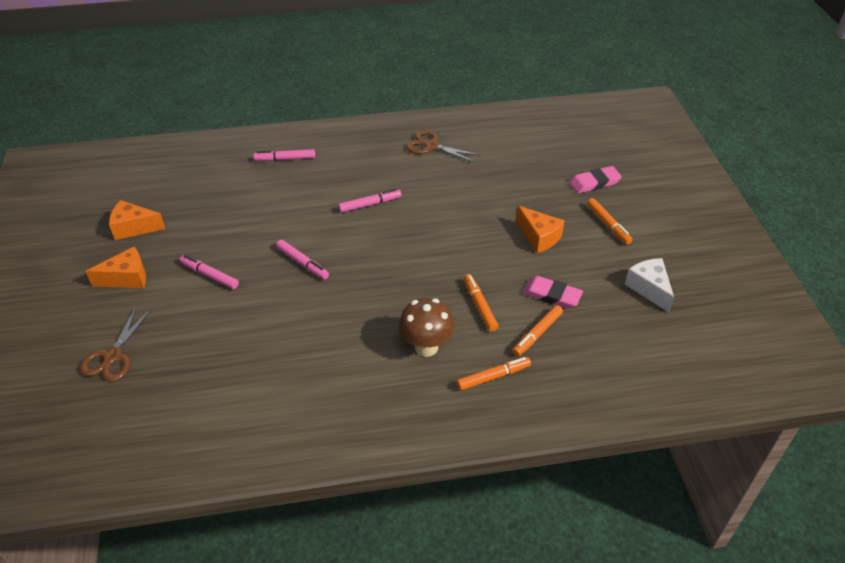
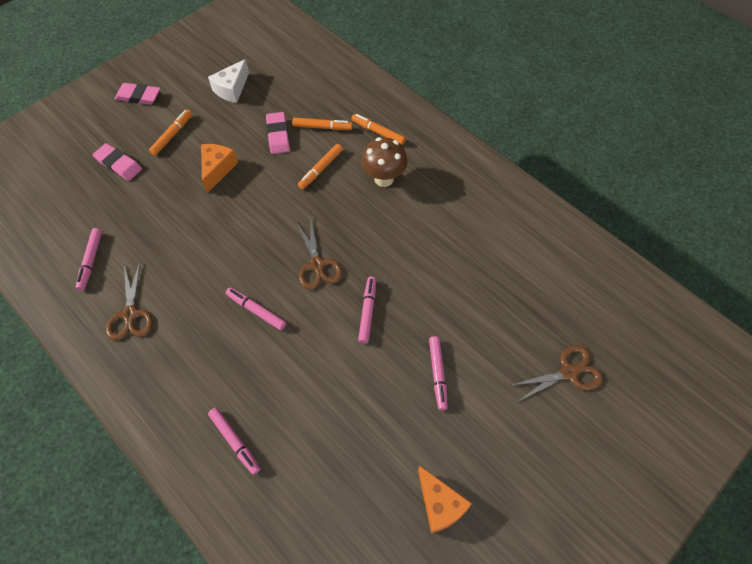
camera: 125 degrees left, 15 degrees up
(127, 278) = (497, 443): orange cheese -> none
(376, 255) = (317, 265): none -> brown scissors
(498, 142) = (91, 261): none -> pink marker
(682, 220) = (138, 96): none -> pink eraser

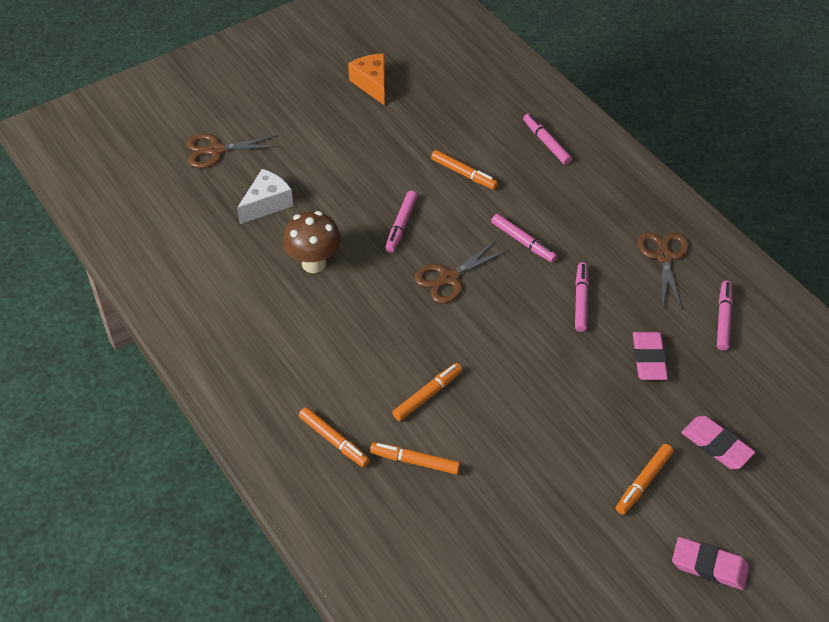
camera: 170 degrees left, 10 degrees down
(217, 169) = (572, 416): orange cheese -> none
(232, 89) = (553, 556): white cheese -> white cheese (267, 204)
(278, 135) = (483, 458): pink eraser -> pink eraser (649, 358)
(317, 265) = (449, 278): brown scissors -> brown scissors turned 120 degrees counterclockwise
(318, 383) = (464, 174): none -> orange marker
(384, 179) = (344, 369): brown mushroom -> brown mushroom (314, 263)
(437, 374) = (344, 165): pink marker -> pink marker (581, 300)

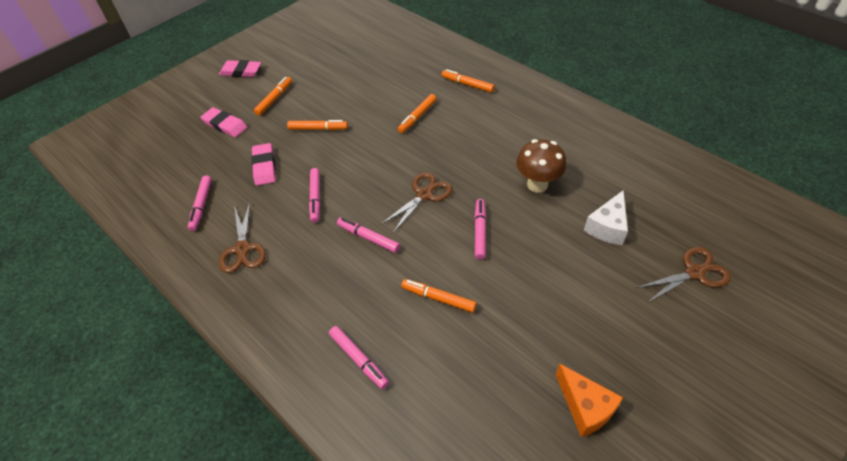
camera: 170 degrees right, 0 degrees up
(415, 462) = (414, 84): orange marker -> orange marker (318, 129)

